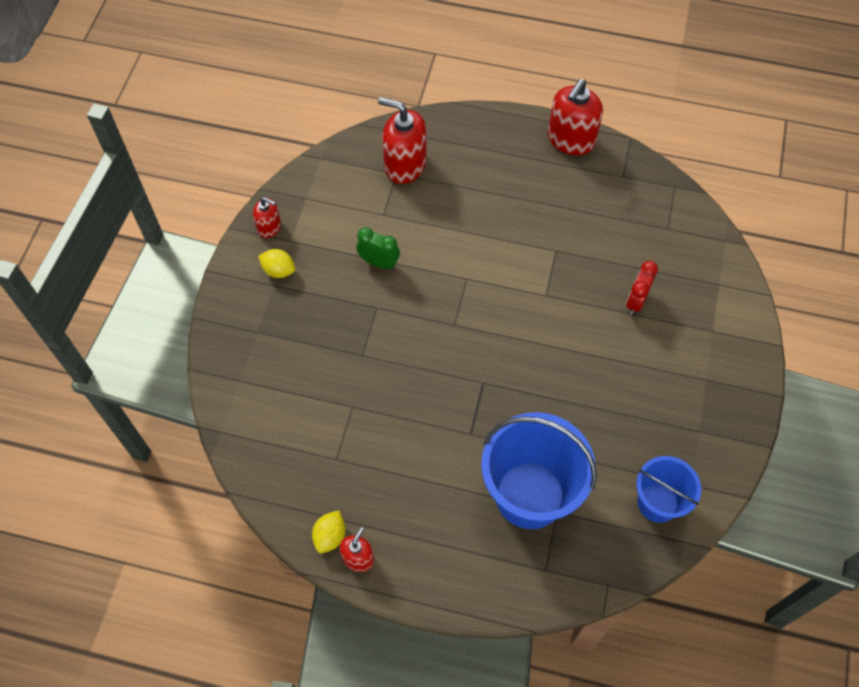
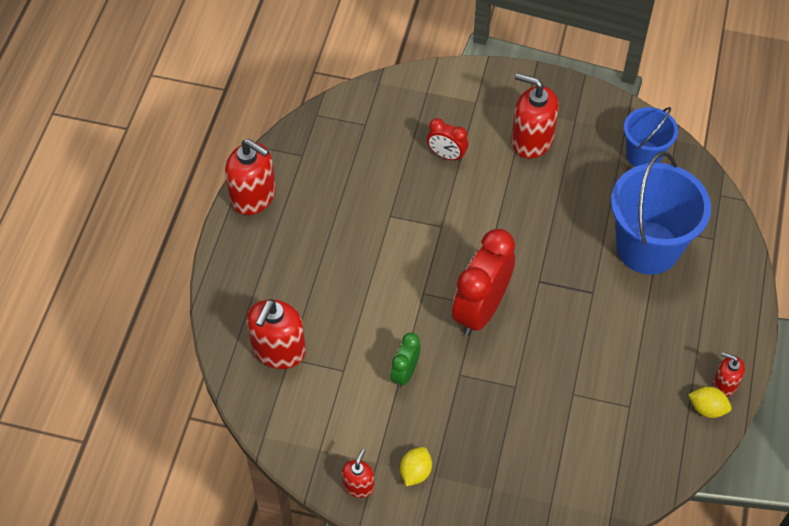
camera: 90 degrees left, 5 degrees down
(448, 327) = (480, 310): none -> red clock
(665, 384) = (531, 140): none -> red soap dispenser

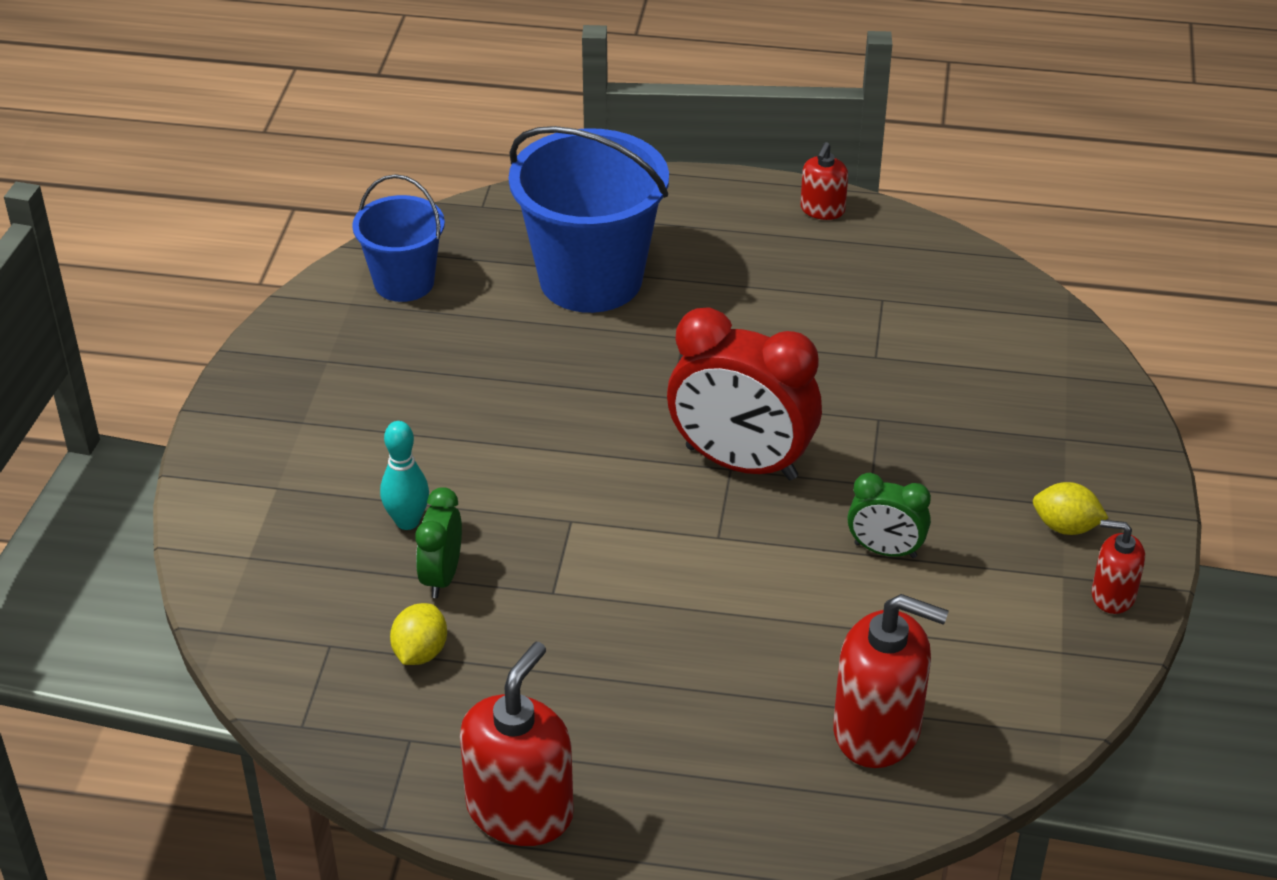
camera: 95 degrees left, 15 degrees down
(405, 169) = (441, 576): none -> green clock
(446, 155) = (407, 521): red clock -> turquoise bowling pin
(531, 140) = (371, 412): red soap dispenser -> none
(707, 408) = (866, 226): yellow lemon -> yellow lemon (420, 652)

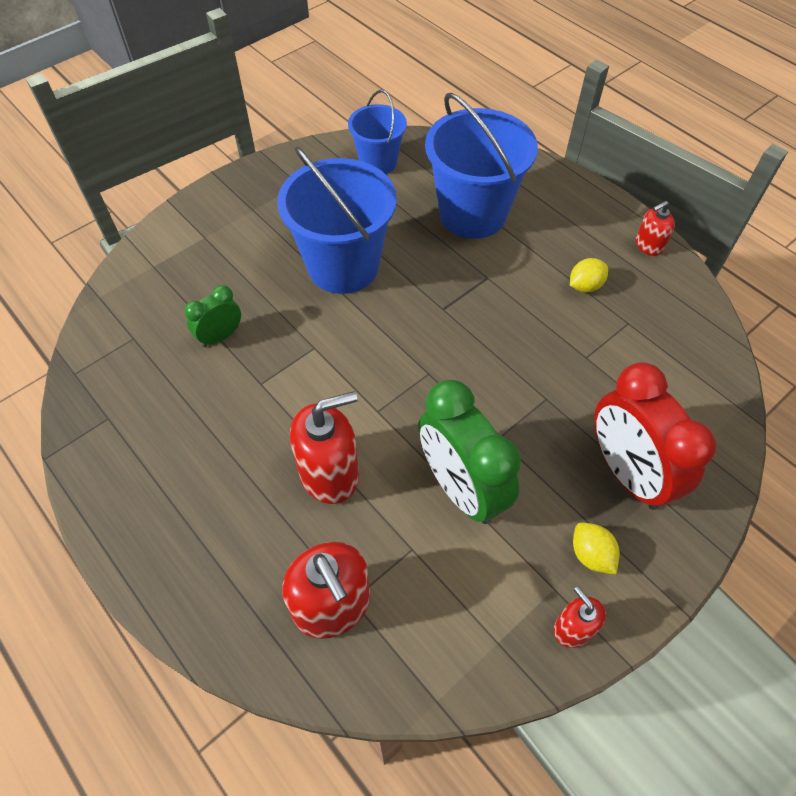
camera: 40 degrees right, 15 degrees up
(407, 521) = (239, 294): turquoise bowling pin -> none
(420, 652) = (165, 372): yellow lemon -> yellow lemon (585, 286)
(501, 419) = (343, 266): none -> blue bucket
(520, 810) = (108, 501): red soap dispenser -> red soap dispenser (329, 473)
(741, 463) = (437, 374): red clock -> red clock (627, 473)
(885, 550) = (461, 488): green clock -> green clock, size x1.95

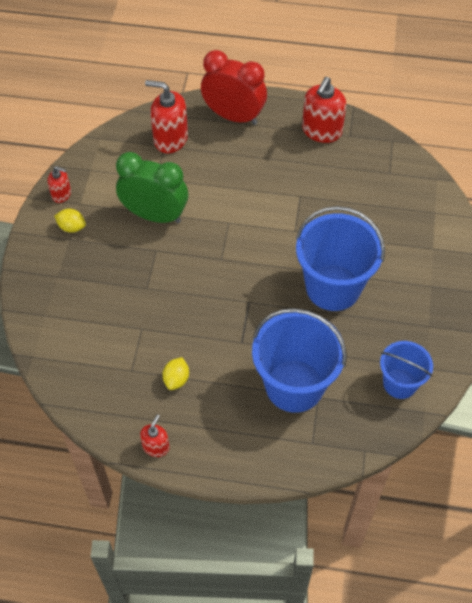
camera: 140 degrees right, 0 degrees up
(220, 336) = (348, 203): green clock -> none
(329, 473) = (222, 181): red soap dispenser -> red soap dispenser (321, 131)
(627, 473) = (77, 276): red clock -> red clock (234, 116)

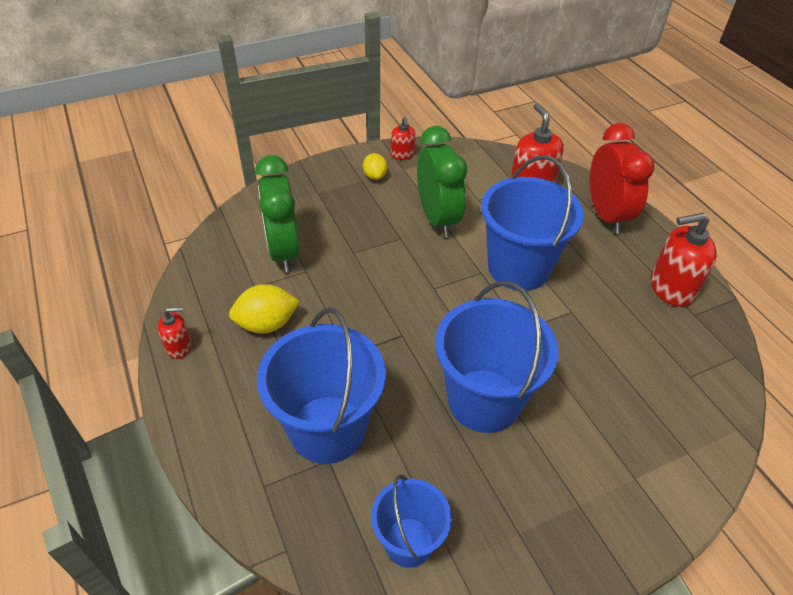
camera: 55 degrees right, 10 degrees down
(108, 333) = (283, 251): none -> green clock
(176, 379) = (267, 324): yellow lemon -> yellow lemon, size x1.57
(241, 198) = (518, 268): none -> blue bucket

